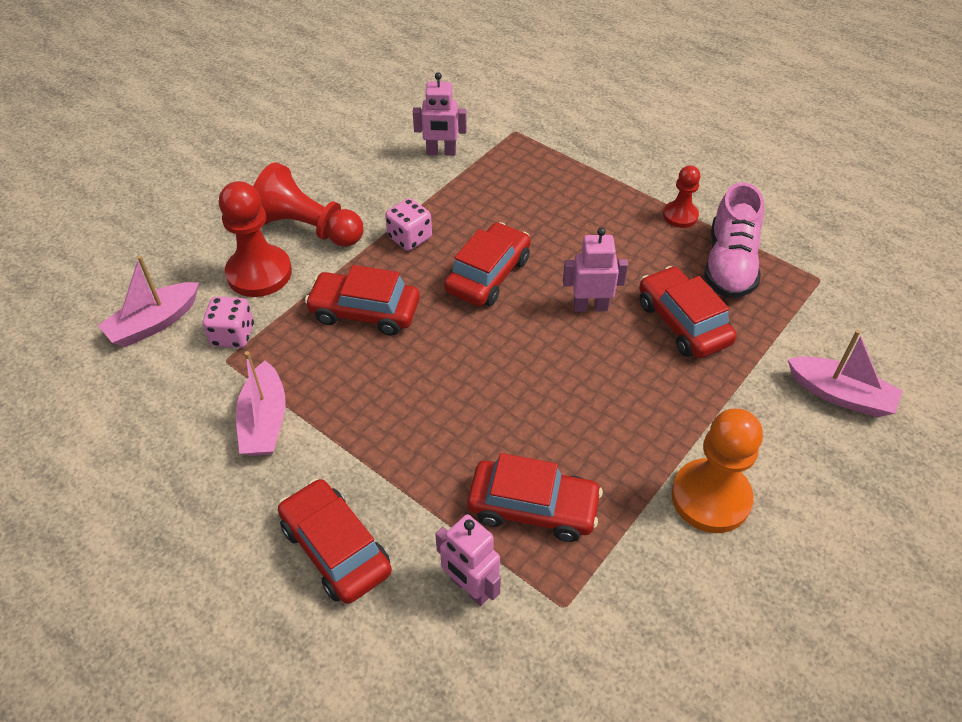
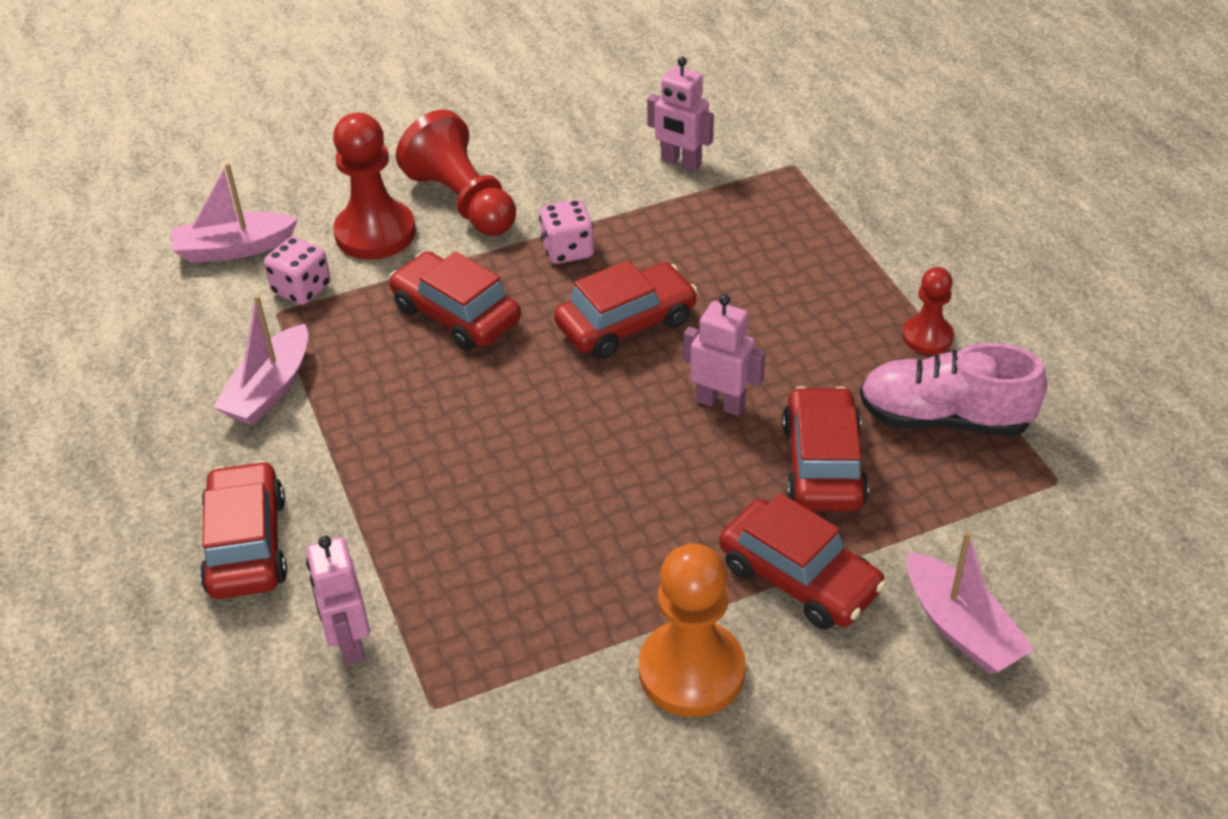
camera: 30 degrees right, 5 degrees down
(533, 507) = (479, 593): red car -> red car (799, 578)
(729, 265) = (944, 419): pink shoe -> pink shoe turned 60 degrees clockwise

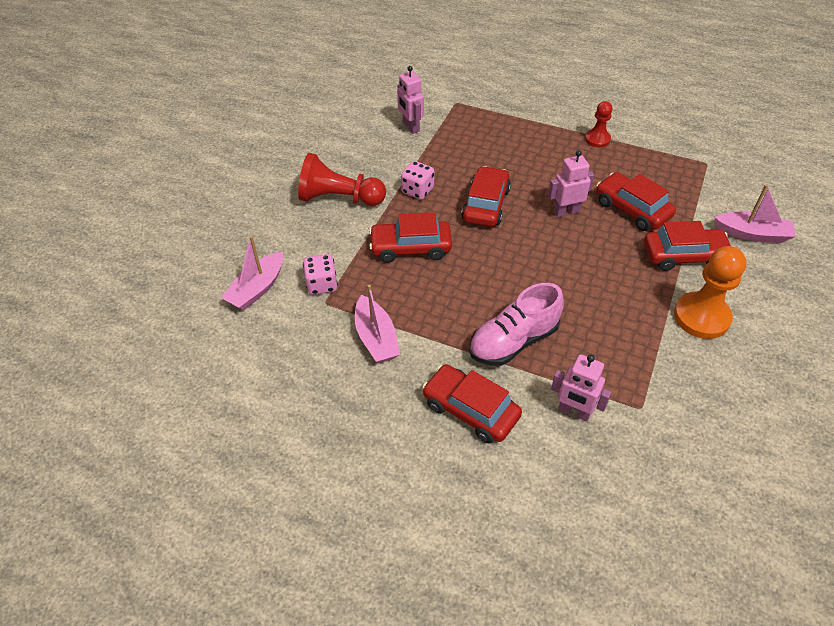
camera: 45 degrees left, 5 degrees up
(375, 233) = (319, 237): red pawn -> none
(681, 163) = (410, 127): pink robot -> pink robot turned 75 degrees clockwise
(944, 419) = (645, 165): pink shoe -> pink shoe (513, 341)

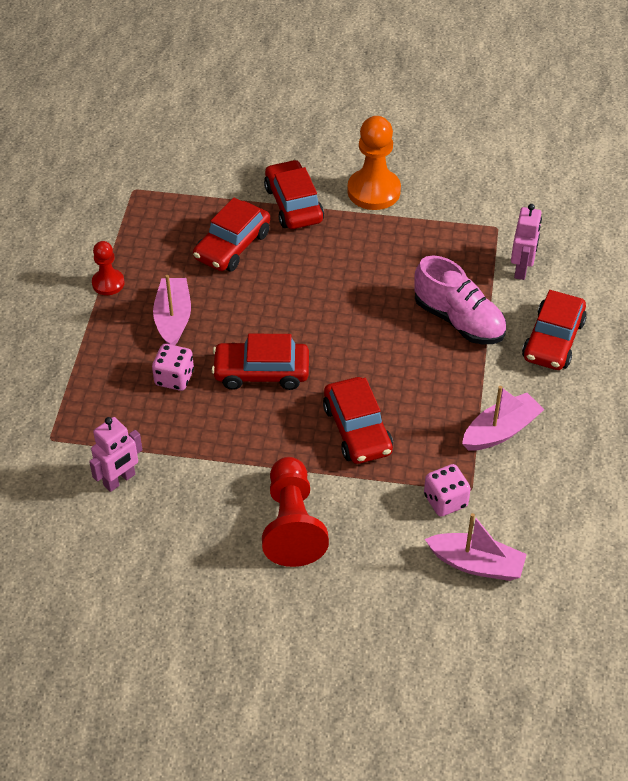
camera: 105 degrees left, 0 degrees up
(417, 190) = (254, 444): pink dice -> pink dice (174, 378)
(566, 212) = (252, 299): pink robot -> none
(752, 234) = (245, 156): pink boat -> pink boat (173, 318)

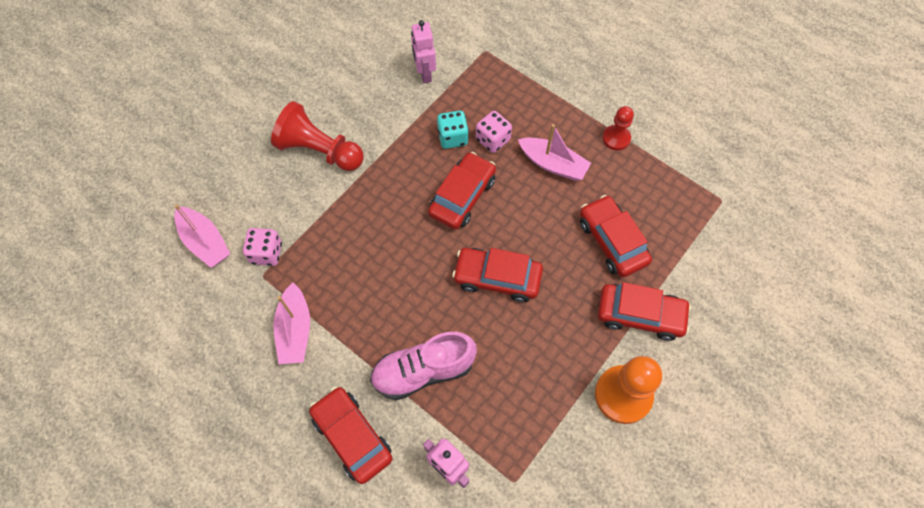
camera: 120 degrees right, 15 degrees up
(194, 413) = (452, 137): none -> turquoise dice
(357, 429) = (367, 231): red car -> red car (497, 278)
(476, 564) = (205, 242): pink boat -> pink boat turned 90 degrees counterclockwise

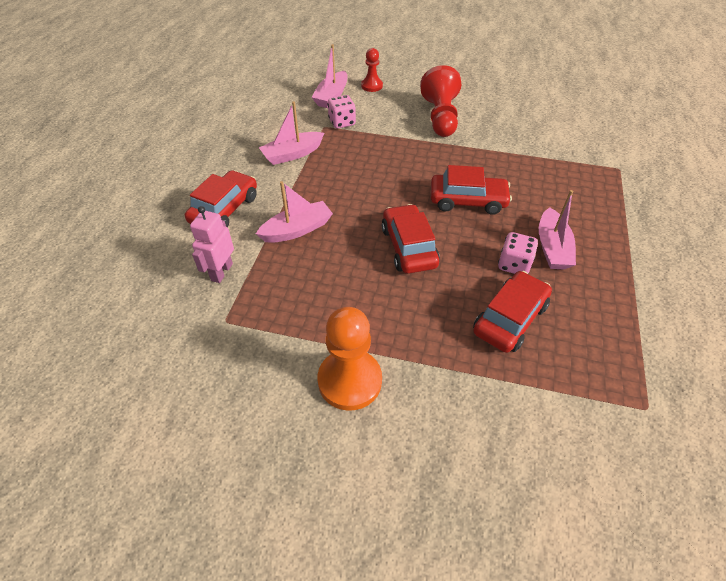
camera: 65 degrees right, 15 degrees down
(423, 371) = (297, 230): pink shoe -> pink boat
(425, 73) = (558, 143): pink robot -> none
(452, 137) = (516, 177): turquoise dice -> none
(493, 140) = (538, 201): pink dice -> pink dice (514, 264)
(616, 138) = (627, 286): red pawn -> red pawn (372, 86)
(640, 315) = (446, 369): red car -> none

